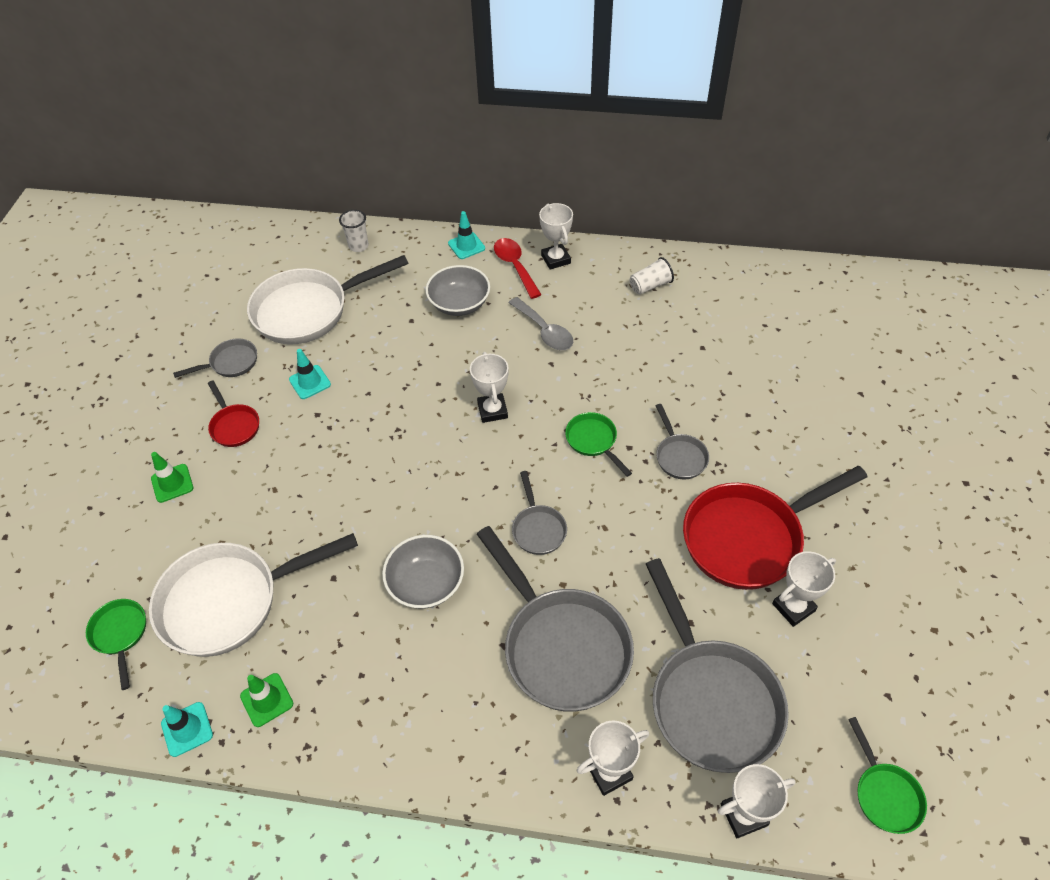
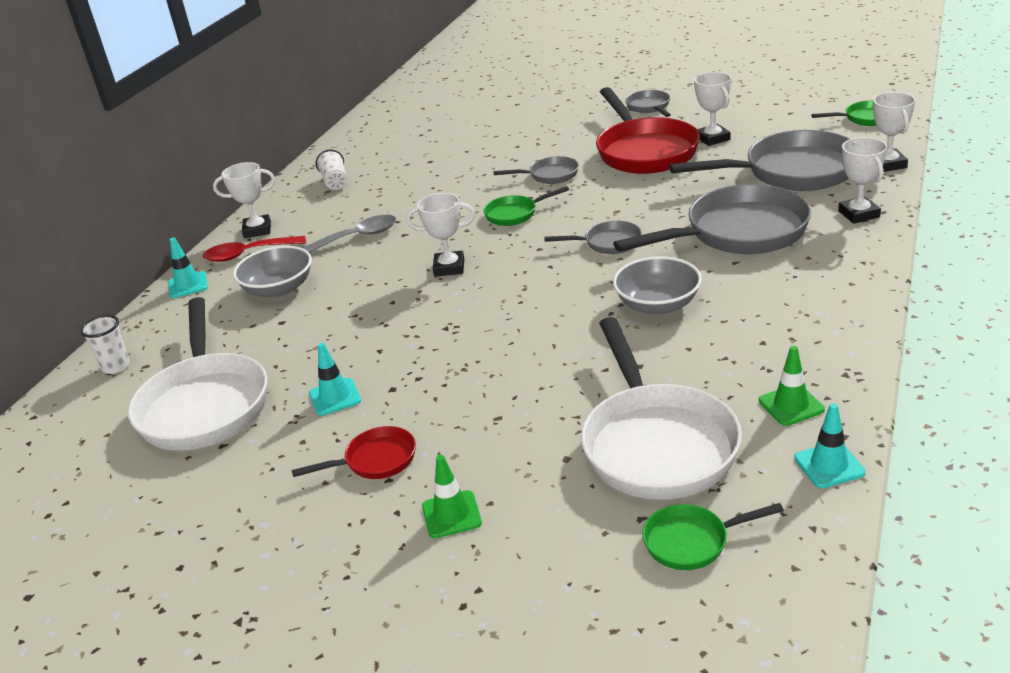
camera: 75 degrees left, 20 degrees down
(230, 363) = (255, 473): grey pan -> grey pan (649, 107)

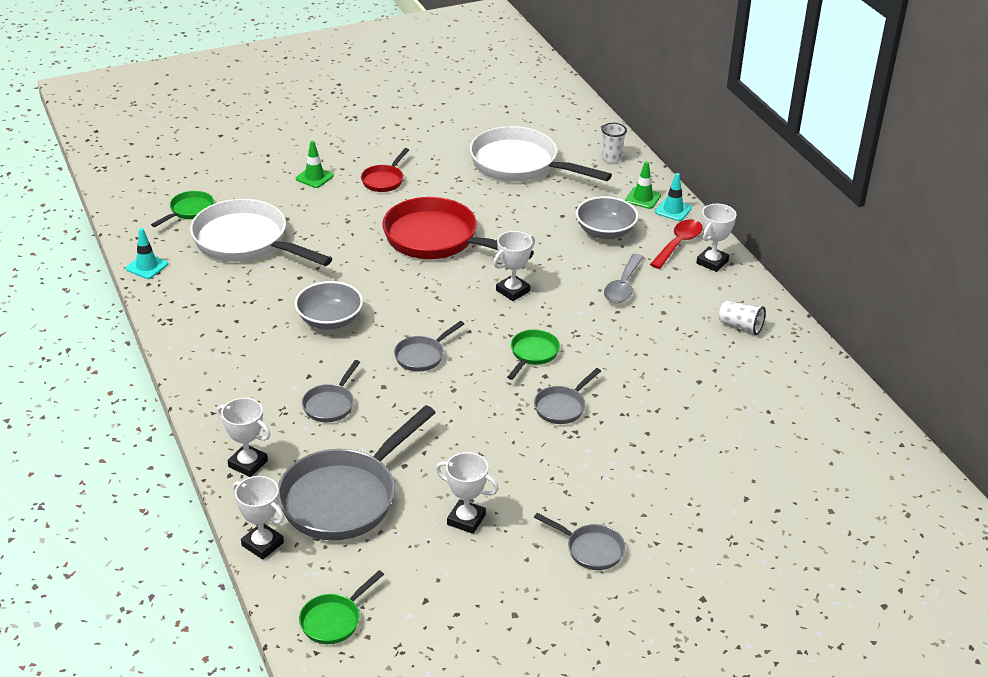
camera: 130 degrees right, 5 degrees up
(335, 397) = (454, 195): turquoise traffic cone -> none
(644, 151) = (513, 473): red pan -> red pan (437, 239)
(738, 233) = (330, 404): grey pan -> grey pan, size x0.48
(791, 405) = (189, 289): green traffic cone -> green traffic cone (643, 198)

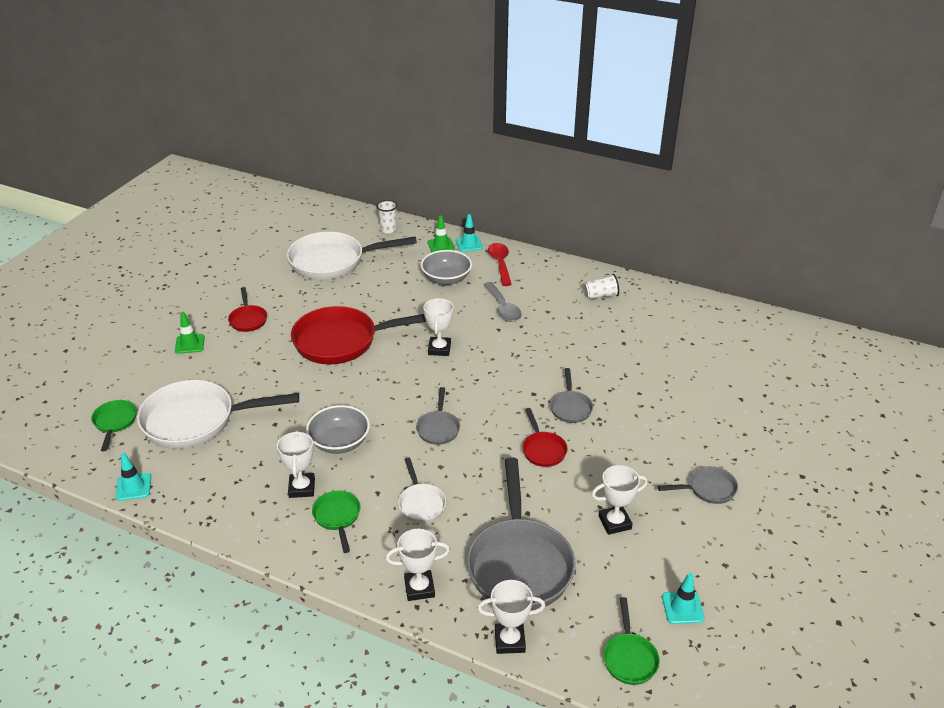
camera: 40 degrees left, 0 degrees up
(330, 404) = (421, 503): grey pan -> white pan
(429, 618) = (682, 607): none -> turquoise traffic cone
(487, 426) = (543, 450): none -> red pan
(532, 354) = (507, 384): green pan -> green pan (337, 517)
(712, 262) = (534, 265): white trophy -> white trophy (302, 488)

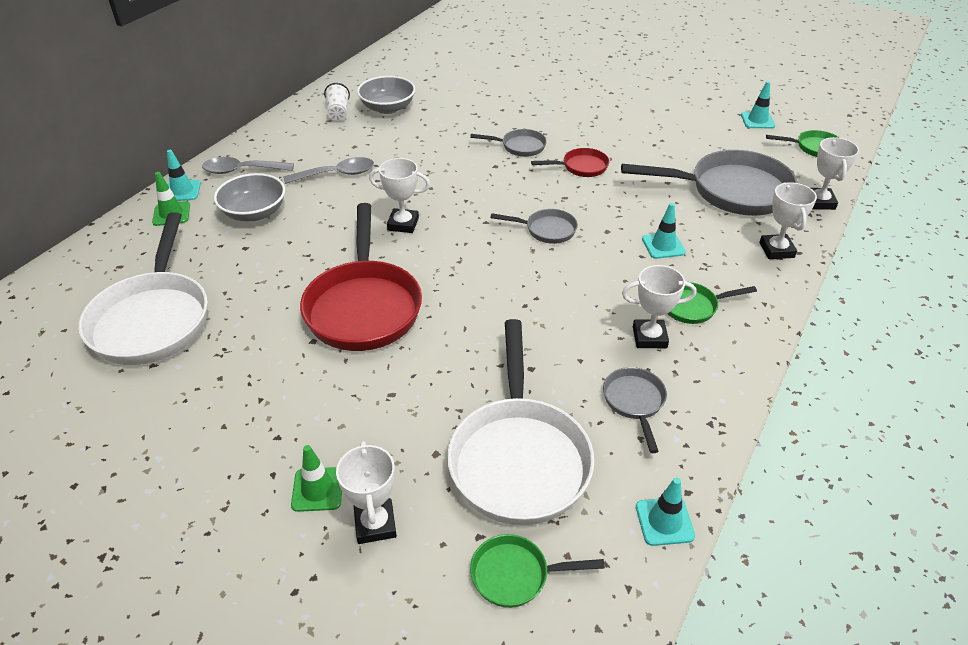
camera: 85 degrees left, 5 degrees up
(248, 319) = (273, 414): red pan -> none
(339, 442) = (568, 306): grey bowl -> grey bowl (388, 108)
(388, 229) = (95, 261): white cup -> none
(421, 503) = (663, 246): white pan -> turquoise traffic cone
(500, 264) = (242, 170): red spoon -> grey spoon
(614, 522) = (672, 139): white trophy -> white trophy (375, 524)
(708, 489) = (628, 94): grey pan -> grey pan (634, 402)

